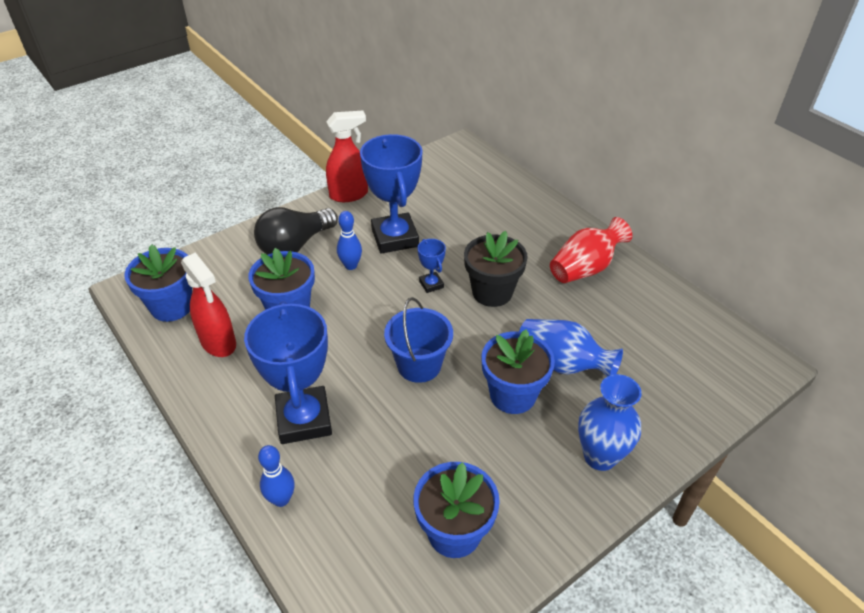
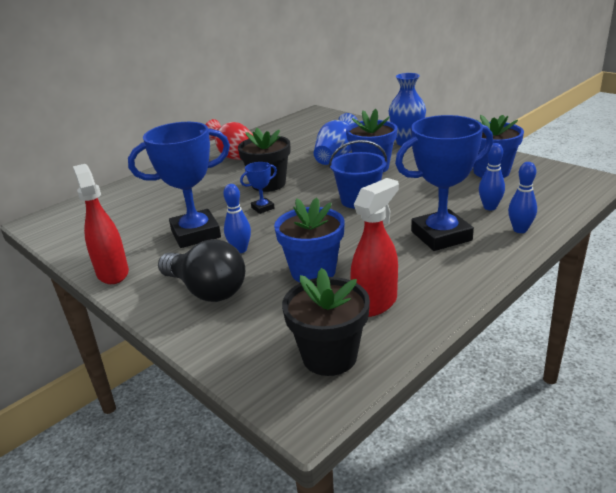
camera: 95 degrees left, 15 degrees down
(172, 306) = (329, 356): blue flower pot -> black flower pot
(348, 489) = (490, 207): none -> blue bowling pin

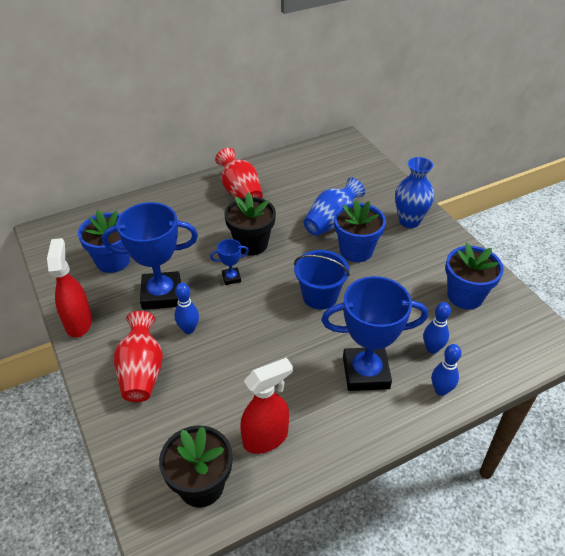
camera: 15 degrees right, 15 degrees up
(206, 290) = (142, 371): black light bulb -> red vase
(313, 271) = (235, 379): blue flower pot -> blue flower pot (113, 261)

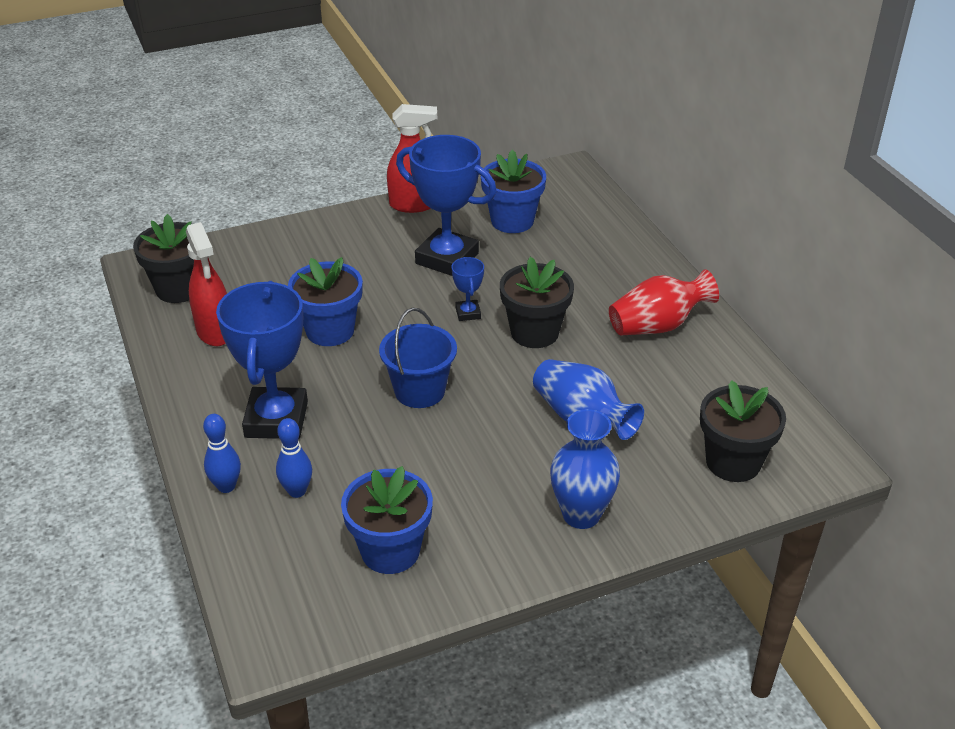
camera: 95 degrees right, 5 degrees down
(142, 371) = (331, 249): red vase -> none
(161, 294) = (447, 258): blue trophy -> blue trophy turned 60 degrees counterclockwise
(189, 329) = (385, 279): blue bowling pin -> none
(354, 169) = (733, 462): none -> black flower pot
(356, 250) = (511, 438): blue flower pot -> blue flower pot (330, 331)

